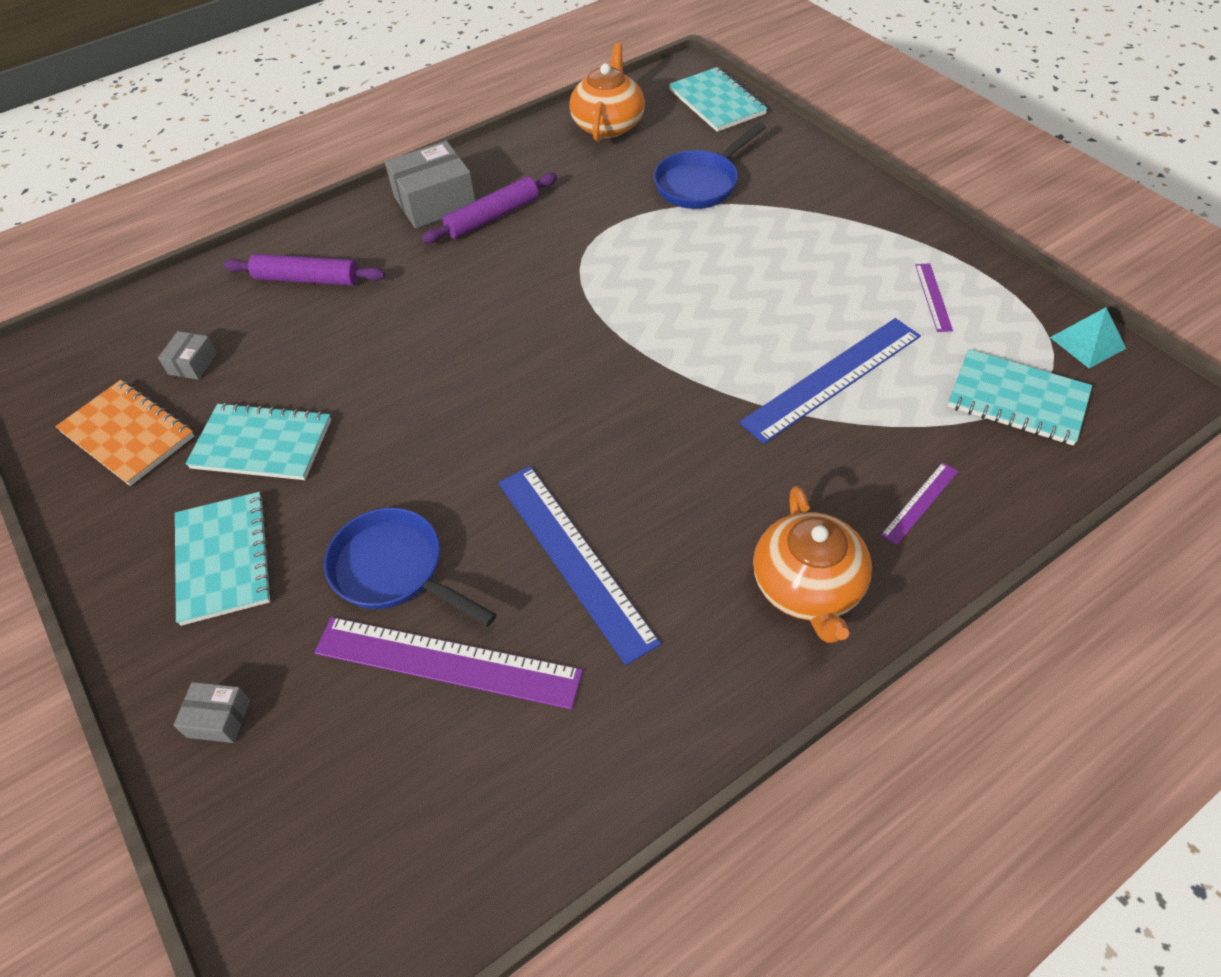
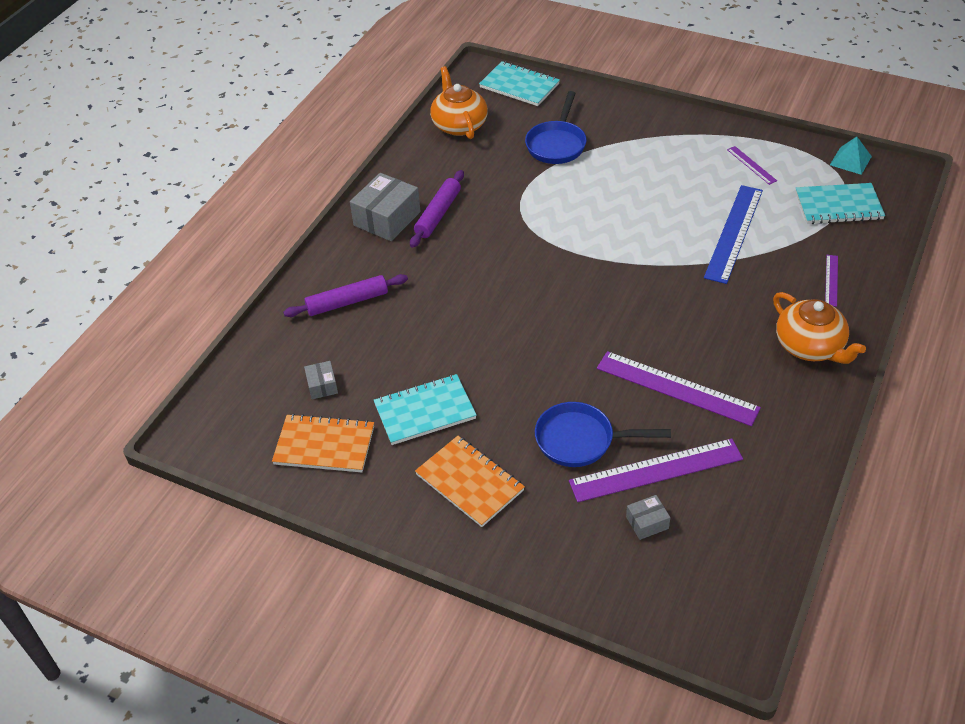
camera: 30 degrees left, 5 degrees down
(218, 718) = (555, 559): grey box -> grey box (647, 522)
(224, 559) = (470, 482): turquoise notebook -> orange notebook
(574, 559) = (677, 388): blue ruler -> purple ruler

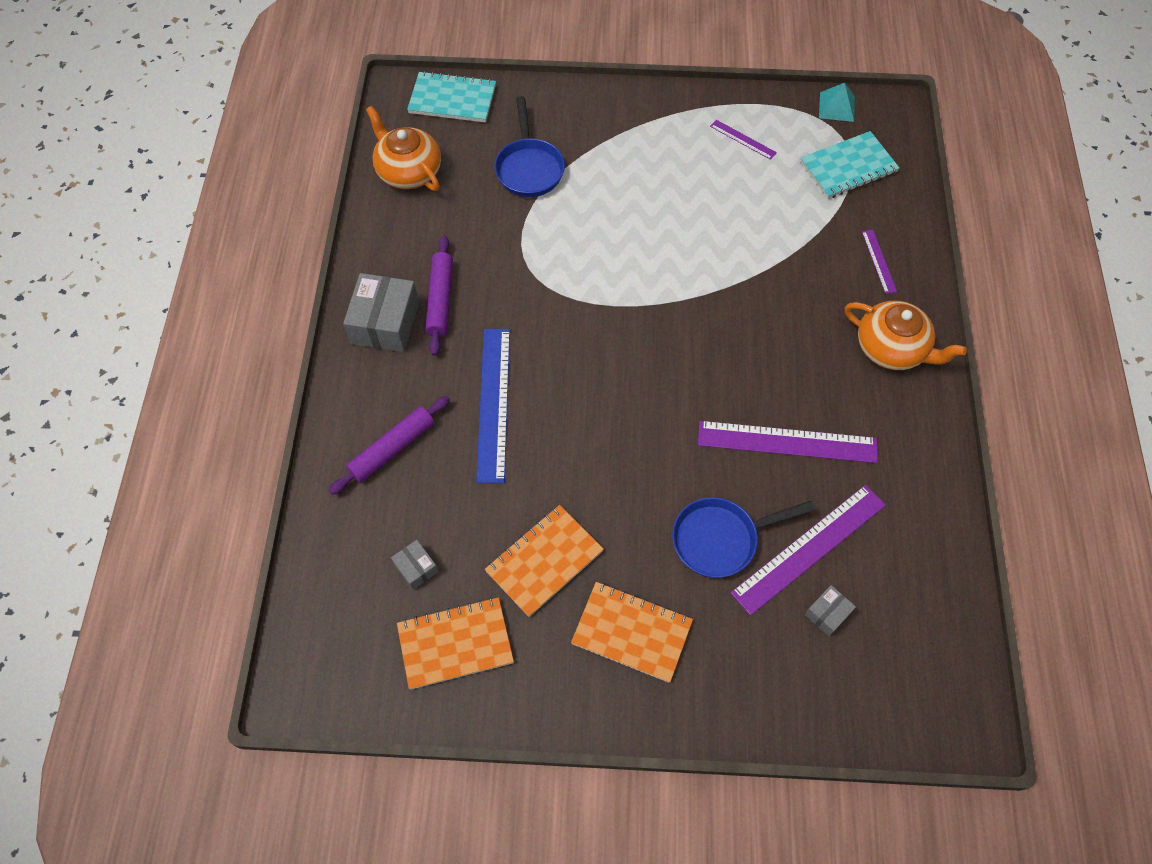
camera: 25 degrees left, 15 degrees up
(425, 411) = (544, 561): turquoise notebook -> orange notebook
(734, 233) = (761, 231): blue ruler -> blue ruler (494, 403)

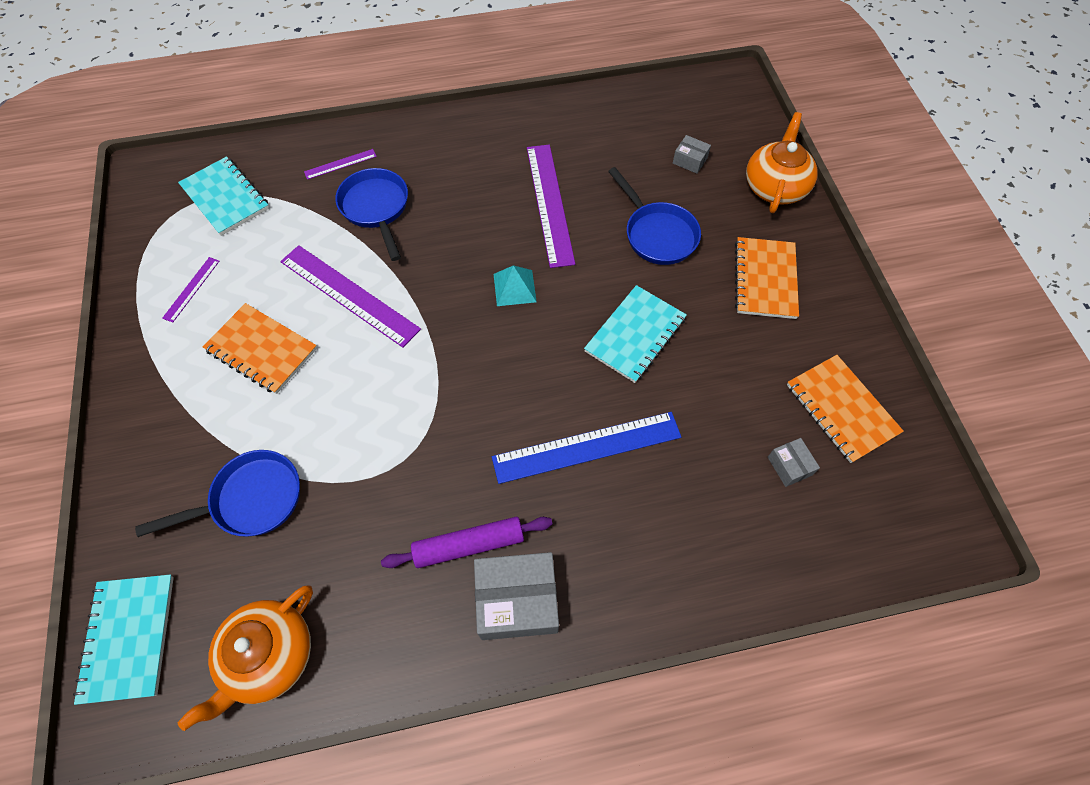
camera: 105 degrees left, 0 degrees up
(392, 449) = (674, 533): purple rolling pin -> none
(416, 568) = (789, 466): grey box -> grey box turned 60 degrees counterclockwise
(544, 561) = (733, 358): orange notebook -> orange notebook (262, 350)
(597, 477) = (635, 335): none -> turquoise notebook
(809, 548) = (641, 177): purple ruler -> purple ruler (349, 295)
(810, 284) = (376, 209): none -> blue pan
(836, 106) = (140, 216): turquoise pyramid -> turquoise pyramid (514, 287)
(891, 348) = (434, 147): orange teapot -> orange teapot (775, 187)

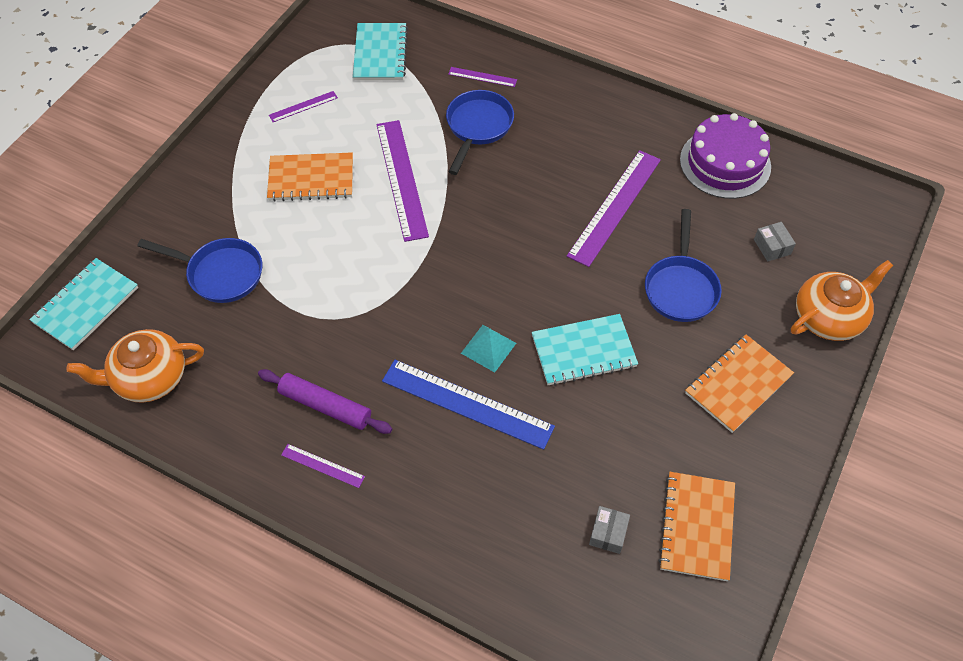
camera: 40 degrees right, 5 degrees down
(262, 350) = (311, 179): orange notebook -> orange notebook turned 75 degrees counterclockwise
(514, 287) = (525, 253): turquoise pyramid -> turquoise pyramid (488, 348)
(517, 600) = (322, 465): grey box -> purple ruler
(598, 118) = (725, 163): none -> purple cake

